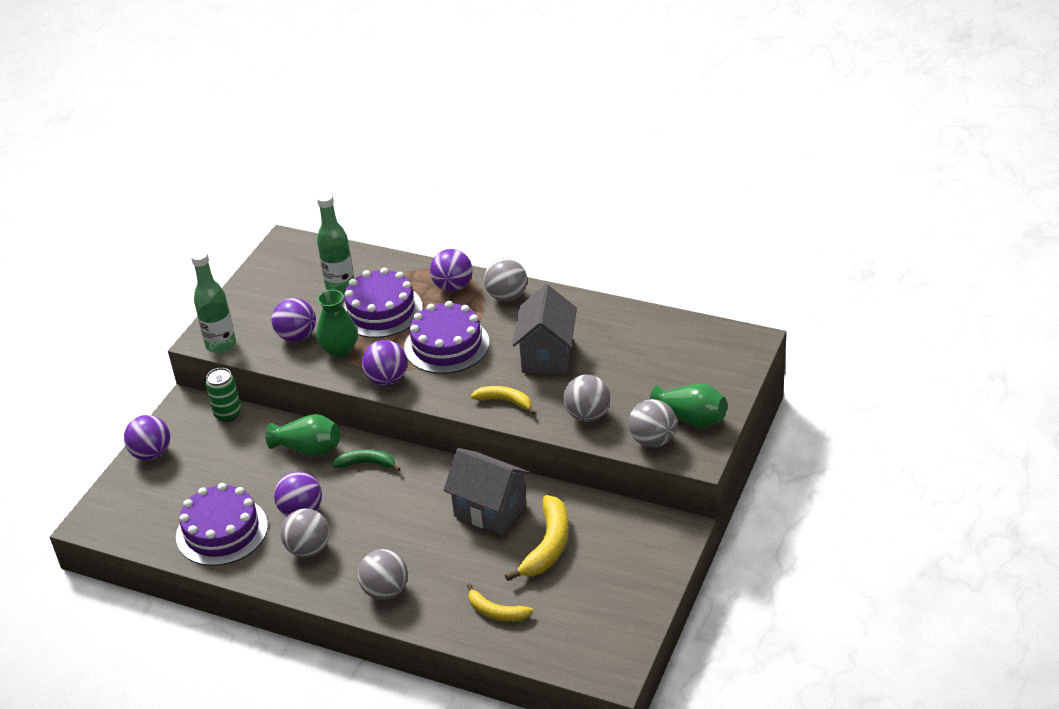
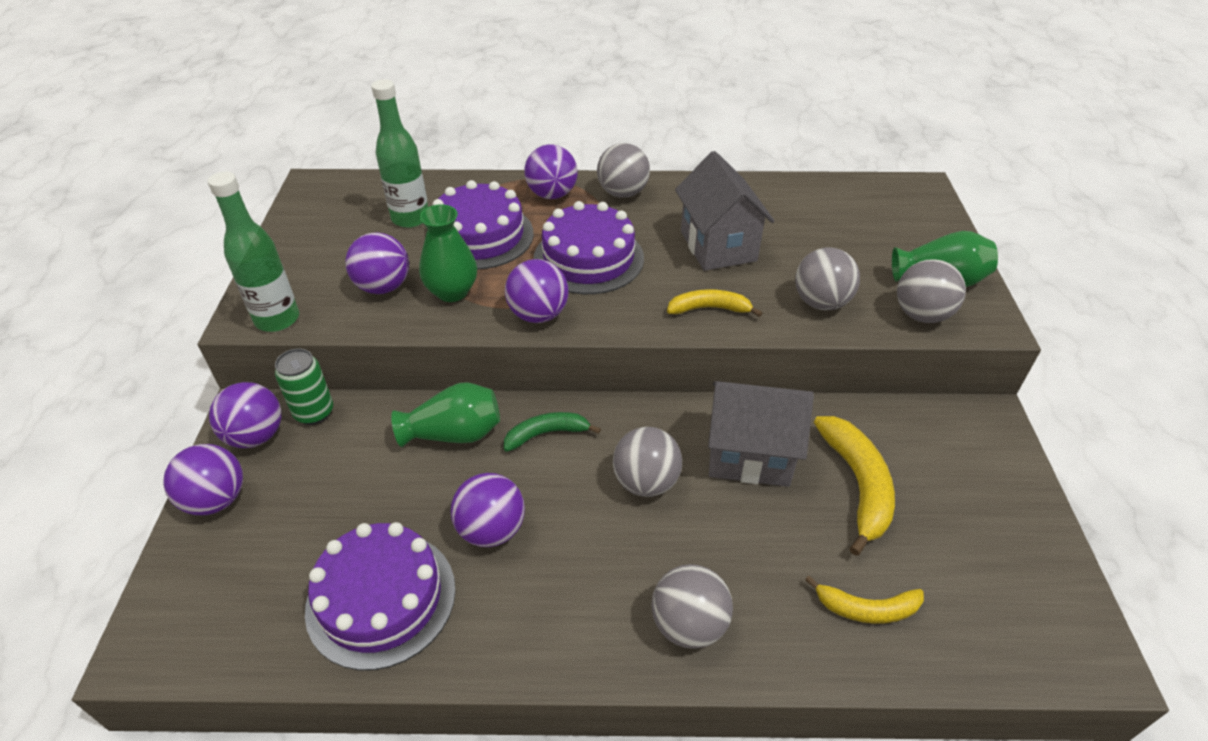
camera: 25 degrees left, 5 degrees up
(187, 420) = (256, 436): none -> purple ball
(308, 549) = (533, 588): grey ball -> grey ball (646, 482)

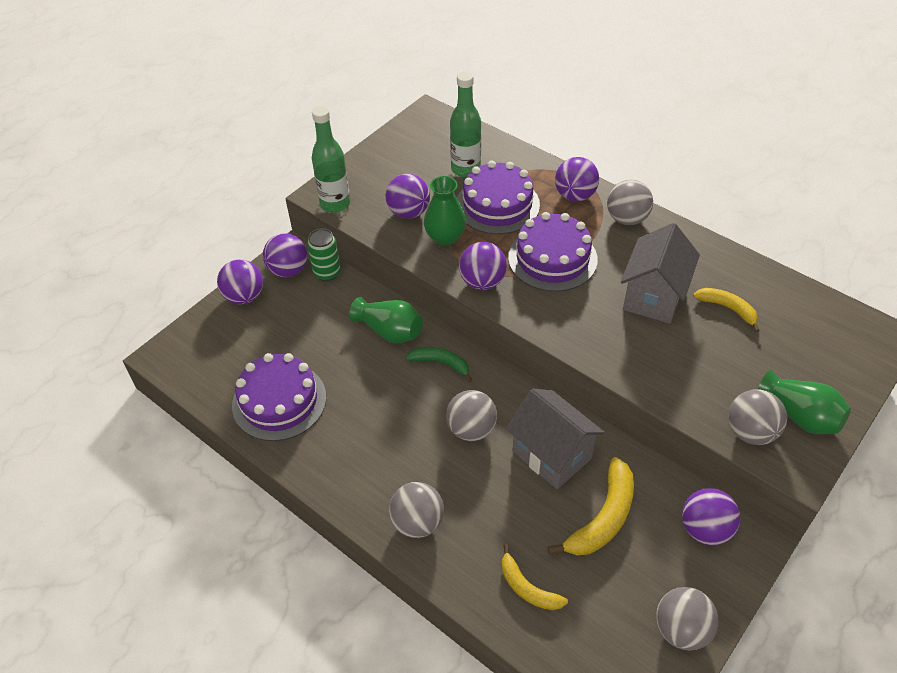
camera: 40 degrees right, 5 degrees up
(491, 529) = (362, 400): purple ball -> purple ball (705, 529)
(709, 308) = (597, 339): yellow banana -> yellow banana (727, 308)
(821, 302) = (683, 380): grey ball -> grey ball (681, 629)

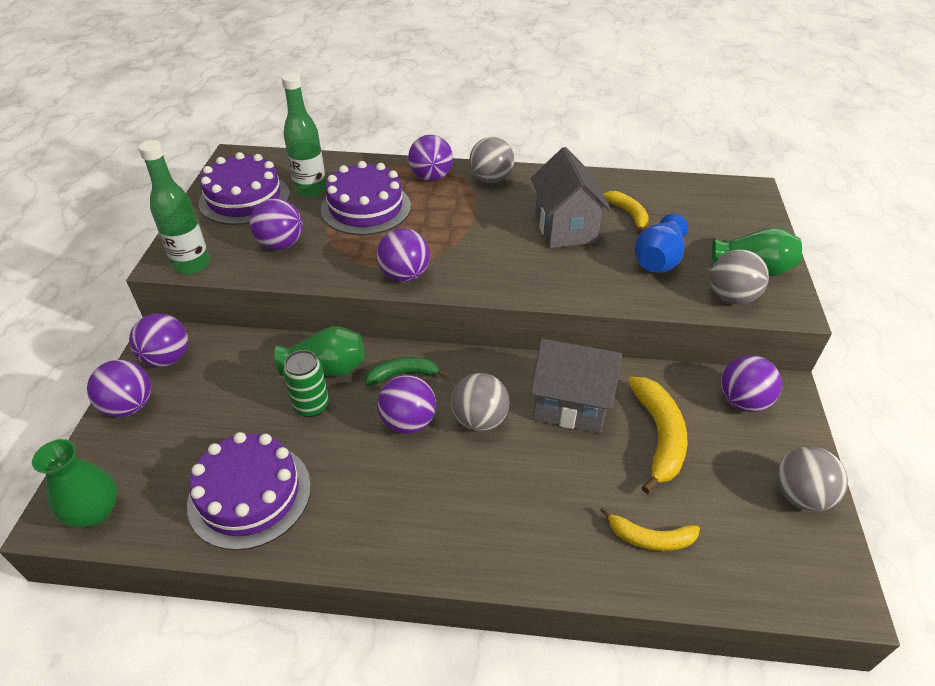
camera: 35 degrees left, 5 degrees down
(327, 273) = (216, 343): green can -> green can (311, 406)
(417, 522) = (497, 537): grey ball -> none
(418, 404) = (408, 422): none -> purple ball
(445, 237) = (336, 252): green vase -> green vase (94, 512)
(552, 258) = (453, 232): purple cake -> purple cake (244, 198)
(713, 366) = (657, 260): none -> blue vase
(727, 308) = (629, 214): yellow banana -> yellow banana turned 60 degrees clockwise

